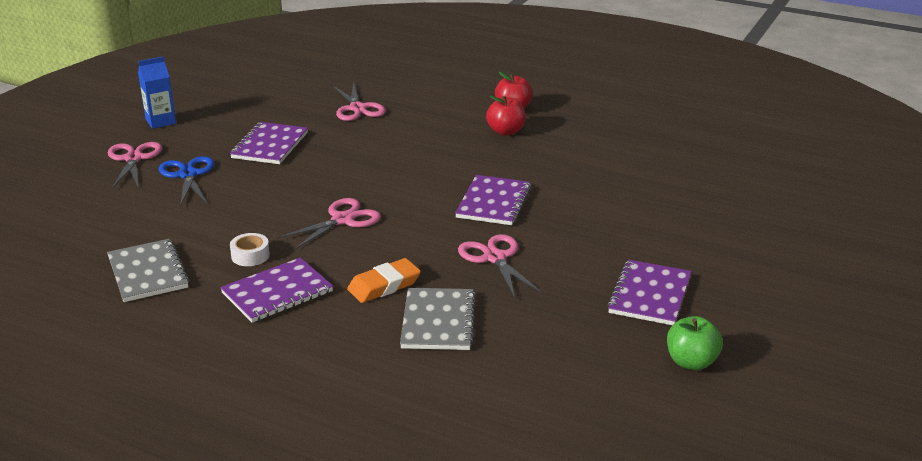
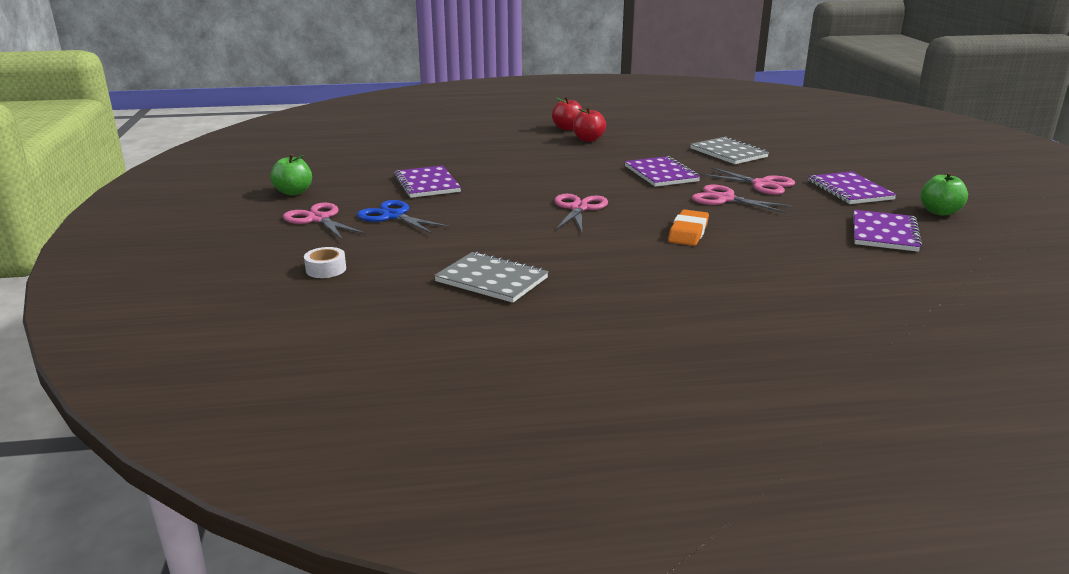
camera: 35 degrees left, 5 degrees down
(160, 121) = (294, 192): blue carton -> green apple
(250, 255) = (554, 246): white tape -> white tape (326, 269)
(277, 292) = (622, 259): purple notebook -> purple notebook (884, 233)
(357, 108) = (452, 150): pink scissors -> pink scissors (762, 184)
(438, 321) = (764, 239): grey notebook -> grey notebook (728, 153)

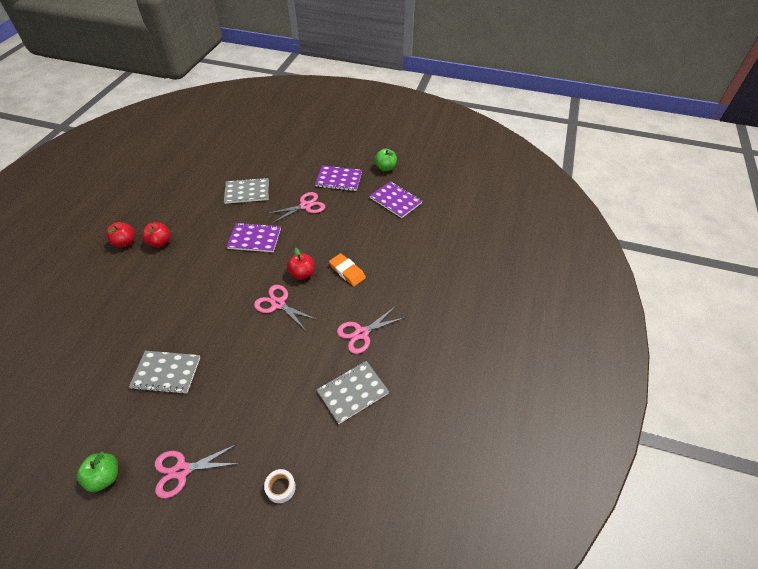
camera: 65 degrees left, 25 degrees up
(393, 216) = (214, 415): blue scissors -> none
(427, 184) = (166, 373): purple notebook -> grey notebook
(644, 209) = (302, 274): none -> red apple
(725, 199) = (314, 232): pink scissors -> pink scissors (361, 333)

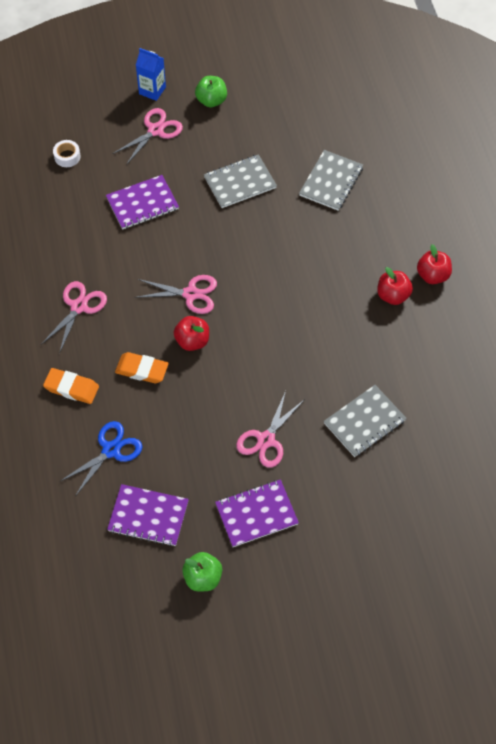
camera: 150 degrees right, 10 degrees up
(142, 528) = (152, 90): none -> blue carton
(254, 239) = (287, 357): purple notebook -> purple notebook (142, 203)
(353, 392) = (52, 249): grey notebook -> grey notebook (331, 181)
(396, 238) = (111, 450): none -> blue scissors
(399, 281) = (71, 388): none -> orange eraser

